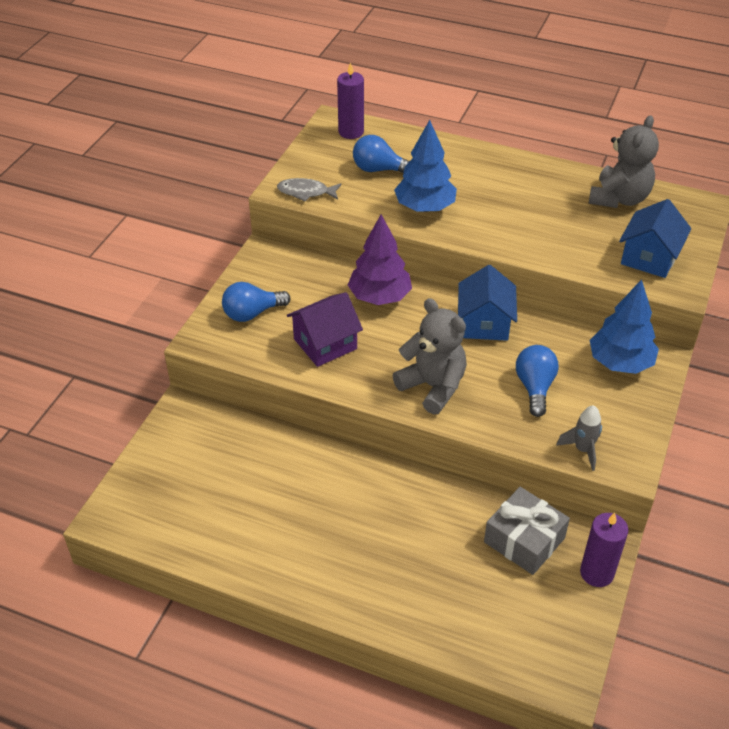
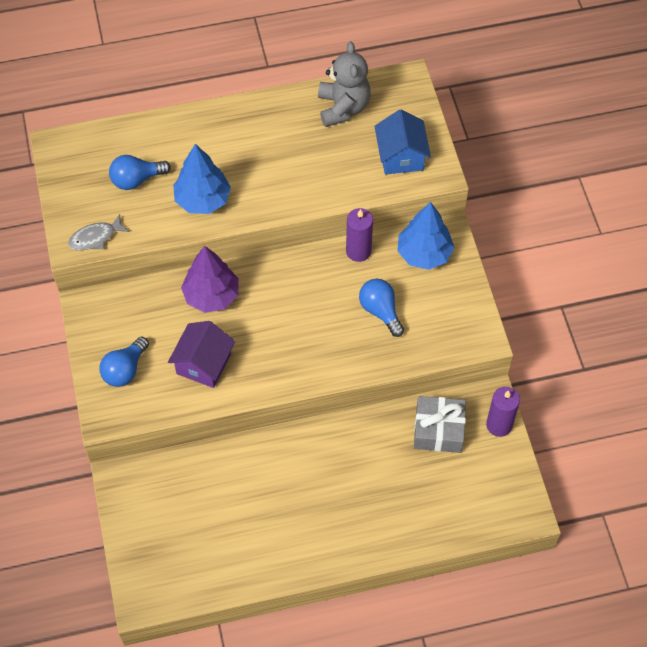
camera: 35 degrees left, 15 degrees up
(351, 132) = (81, 150): purple candle -> purple candle (358, 251)
(433, 387) = (310, 354): grey teddy bear -> none
(484, 323) = (307, 274): blue house -> none
(582, 450) = (445, 344): grey rocket -> none

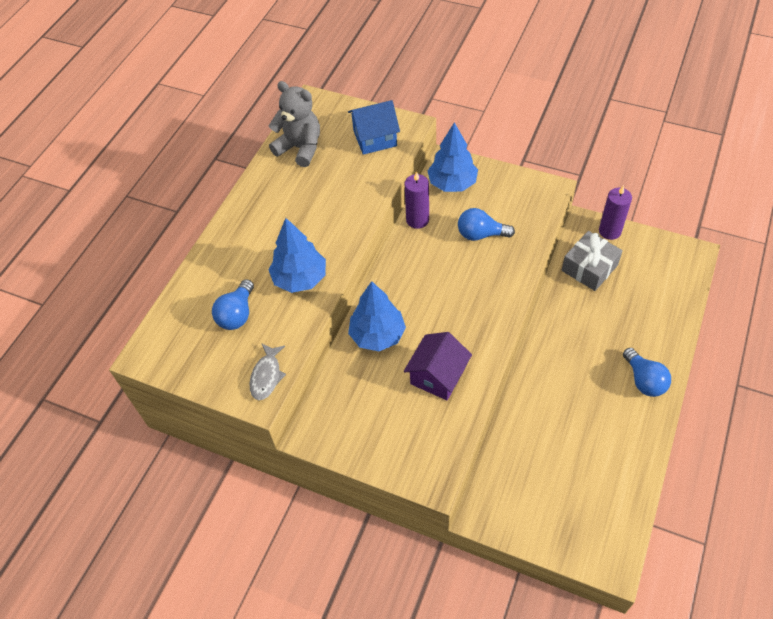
camera: 50 degrees left, 5 degrees down
(125, 370) = (398, 438): blue light bulb -> blue light bulb (644, 380)
(203, 364) = (437, 376): purple house -> purple house turned 60 degrees clockwise
(211, 296) = (377, 335): purple tree -> blue tree
(401, 156) = (375, 138): blue house -> blue house turned 45 degrees counterclockwise

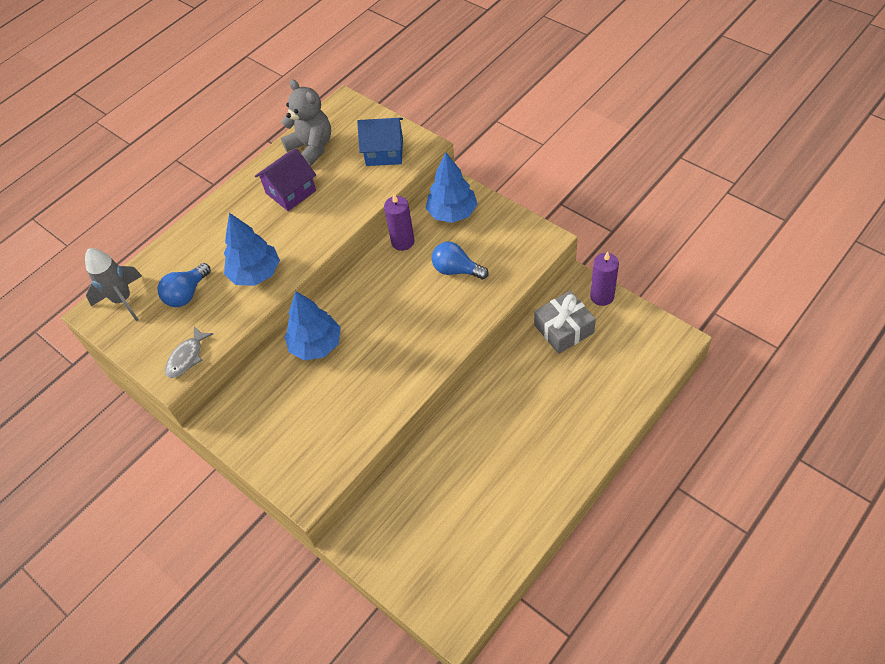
camera: 20 degrees right, 0 degrees up
(171, 336) = (123, 300): none -> grey rocket
(437, 376) = (353, 398): purple house -> purple house (291, 192)
(644, 380) = (566, 456): blue light bulb -> none

